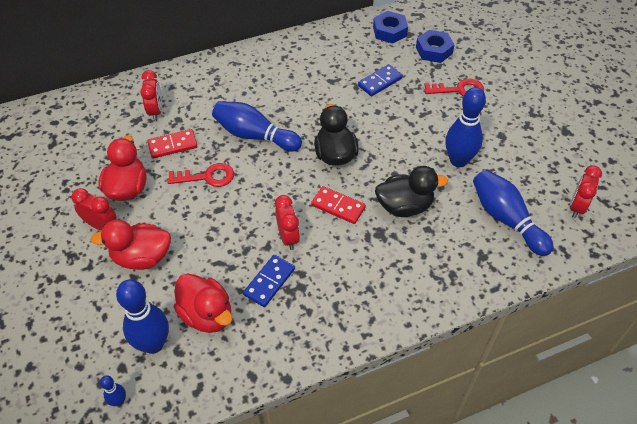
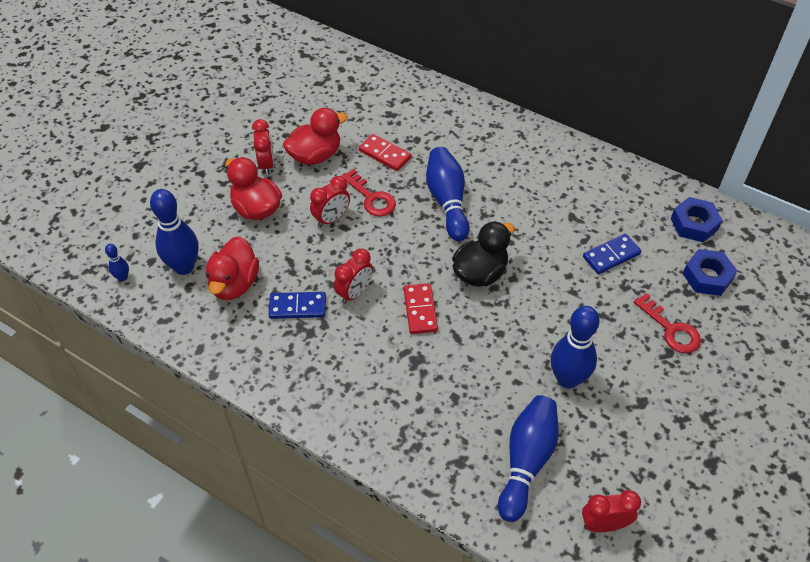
camera: 55 degrees right, 0 degrees up
(156, 111) = (411, 120): red clock -> red clock (331, 219)
(380, 82) = (611, 255): blue domino -> blue domino turned 45 degrees counterclockwise
(404, 206) = (466, 363): black duck -> none

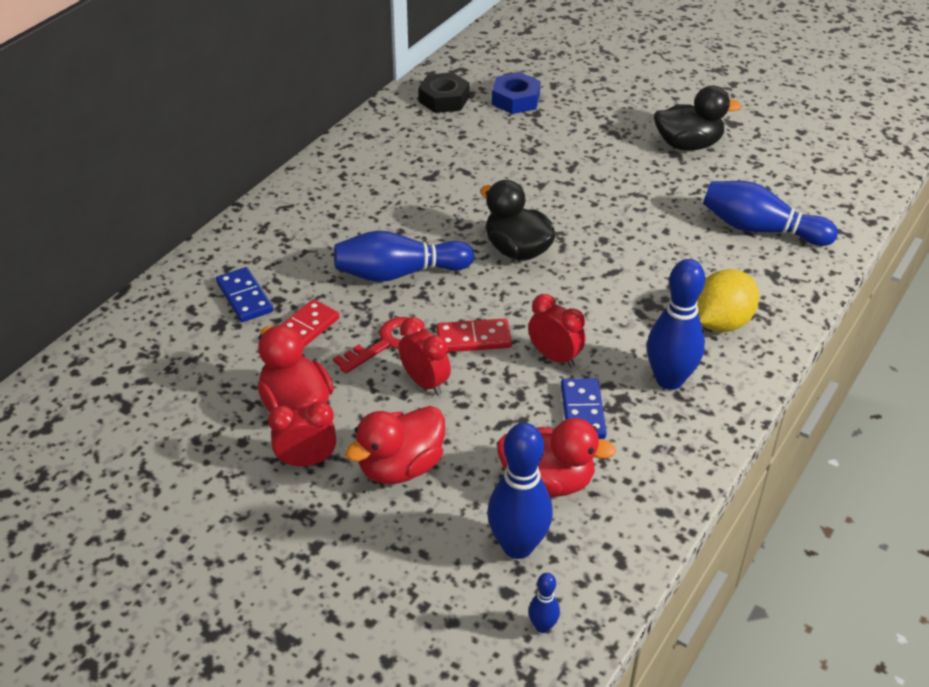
camera: 90 degrees left, 10 degrees down
(393, 410) = (721, 323): none -> yellow lemon
(420, 310) = (577, 299): red domino -> red domino (473, 338)
(567, 379) = (656, 196): blue bowling pin -> blue bowling pin (669, 380)
(604, 524) = (813, 187): red clock -> none
(611, 255) = (488, 155): blue domino -> blue domino (244, 297)
(660, 415) = (688, 145): none -> black duck
(671, 329) = (585, 128): red key -> none
(694, 224) = (444, 99): blue nut -> black nut

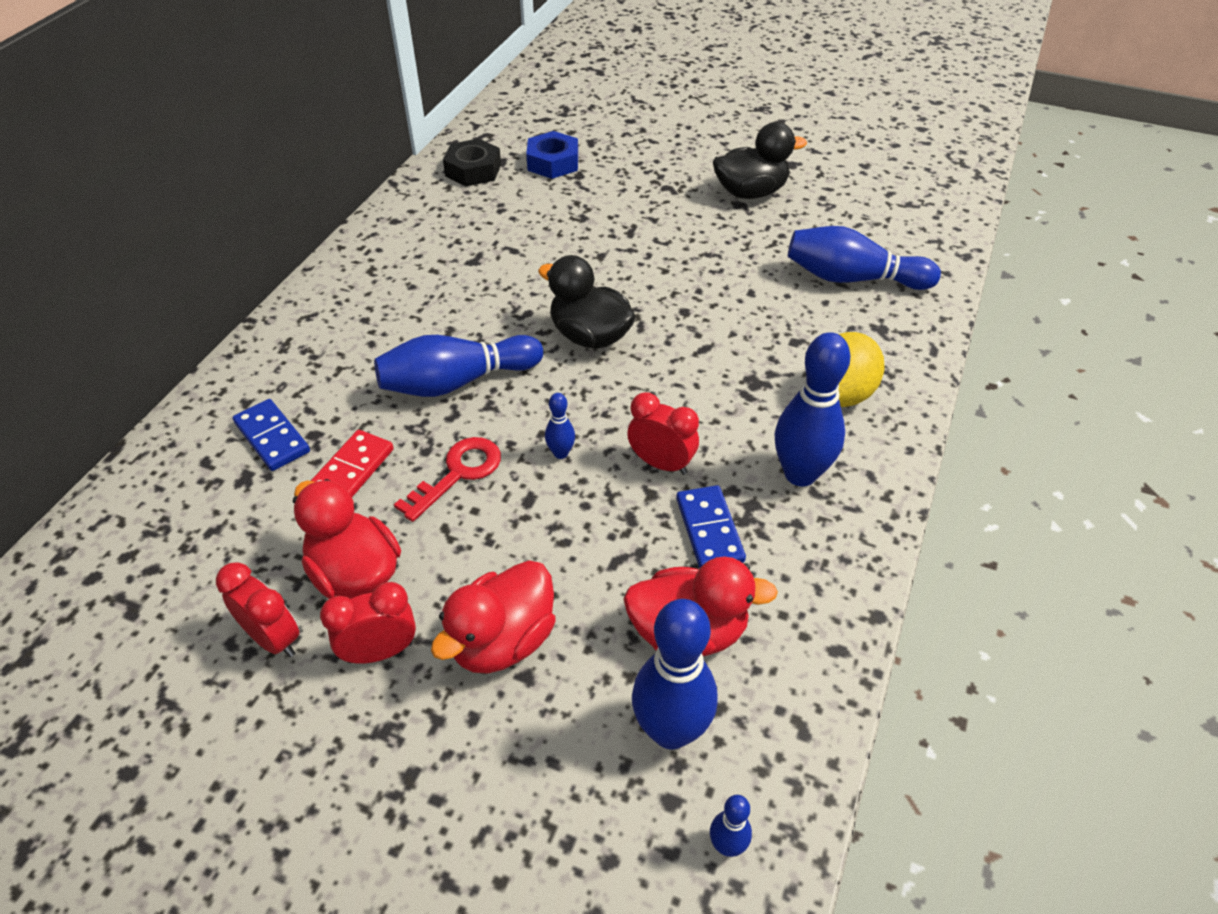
camera: 10 degrees left, 5 degrees up
(425, 382) = (512, 519): red clock -> red clock (273, 638)
(473, 338) = (560, 453): red domino -> blue bowling pin

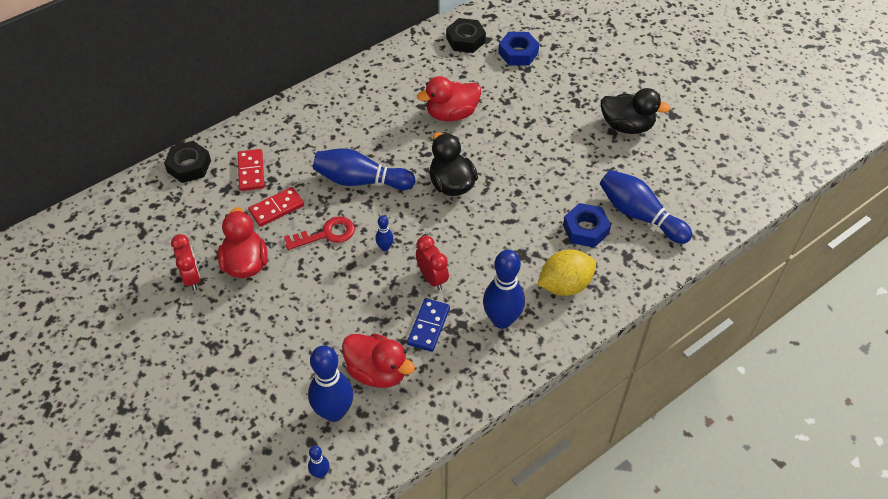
camera: 30 degrees right, 5 degrees up
(156, 472) = (189, 166): none -> black nut
(272, 437) = (251, 171): blue domino -> red domino
(380, 652) = (233, 308): red clock -> none
(502, 641) = (289, 331): red duck -> red duck (451, 114)
(805, 319) = (585, 229): none -> blue nut

